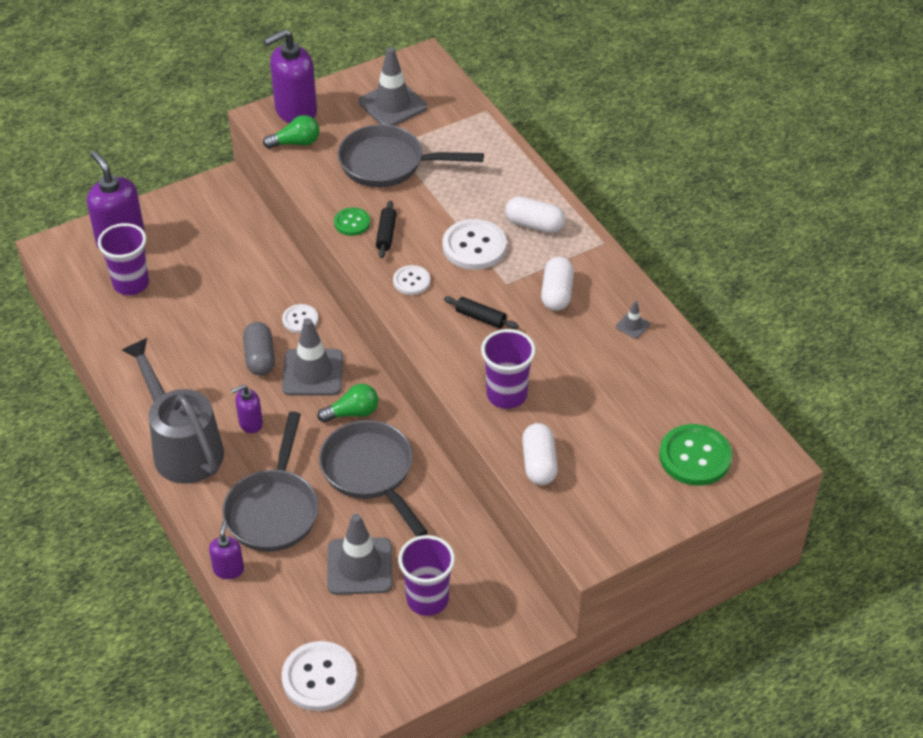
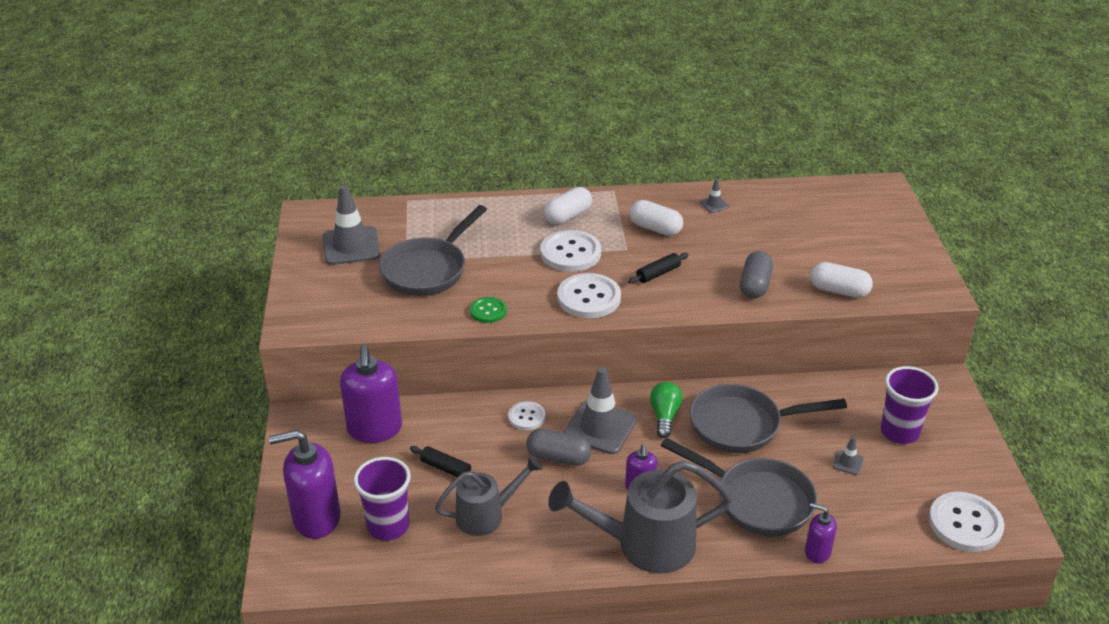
camera: 65 degrees left, 10 degrees down
(170, 337) = (487, 515): none -> grey watering can
(295, 111) = (304, 304): purple soap dispenser -> purple soap dispenser (374, 429)
(296, 143) = (349, 316): green light bulb -> none
(359, 566) = (848, 462): grey traffic cone -> grey traffic cone, size x0.44
(386, 234) = (518, 296): black rolling pin -> black rolling pin (446, 468)
(411, 281) = (589, 298): white button -> white button, size x1.76
(506, 395) = (755, 285): purple cup -> grey capsule
(695, 457) = (865, 218): green button -> none

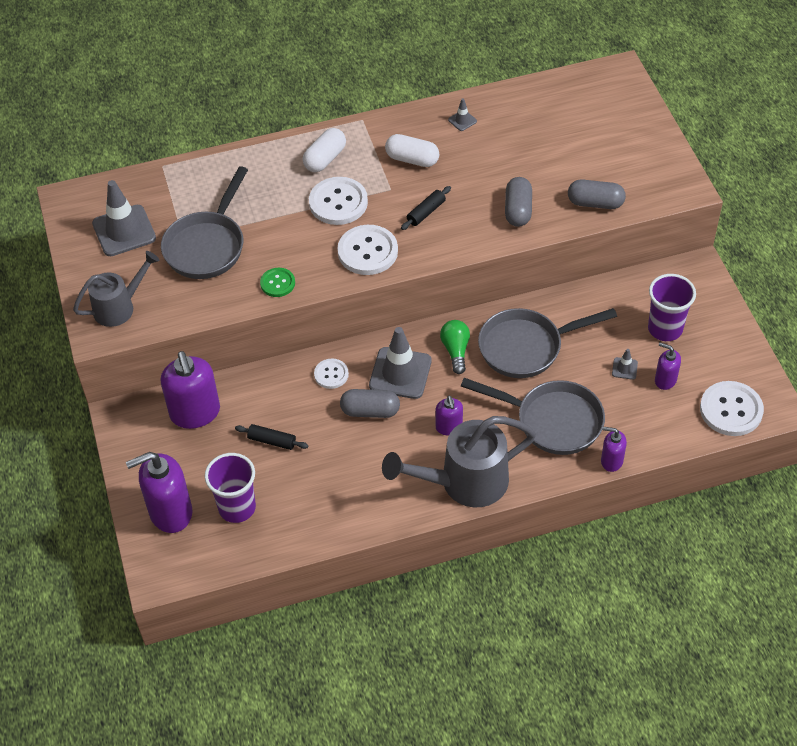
camera: 10 degrees left, 15 degrees up
(487, 515) = (321, 480): grey watering can -> grey watering can (120, 307)
(839, 291) = (595, 203): white capsule -> grey capsule
(892, 481) = (665, 380): none -> purple soap dispenser

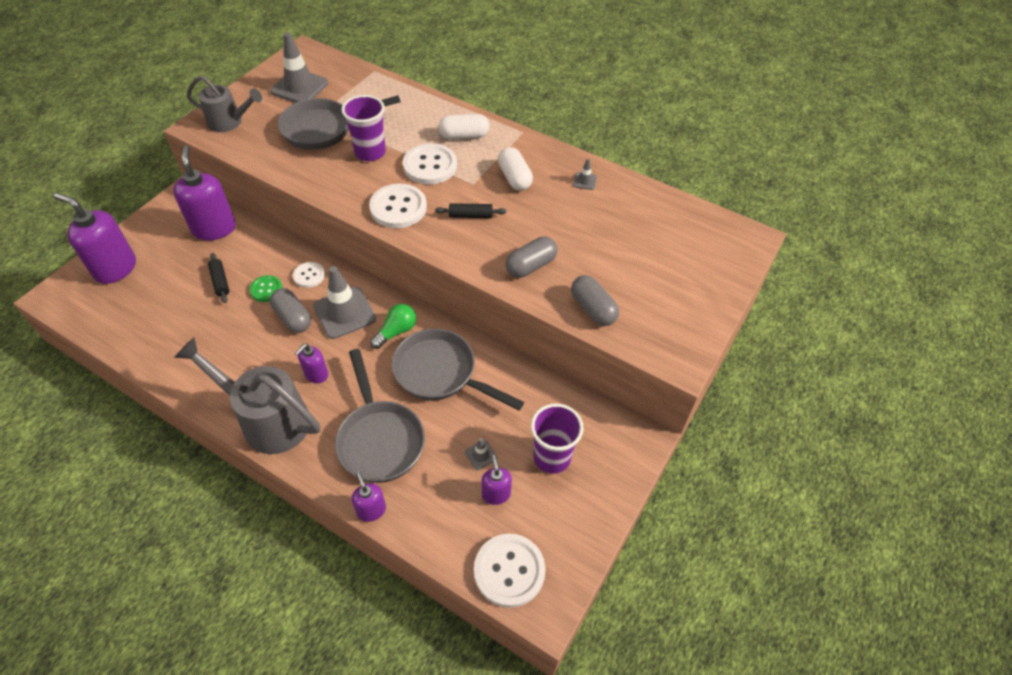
camera: 45 degrees right, 0 degrees up
(195, 413) = (214, 228): purple soap dispenser -> purple soap dispenser turned 135 degrees clockwise
(237, 508) = (144, 300): purple cup -> purple cup (370, 152)
(277, 283) = (321, 180): green button -> green button (266, 289)

